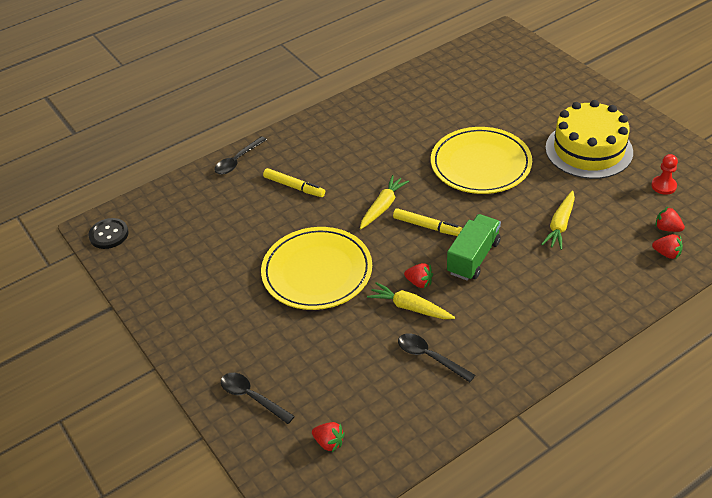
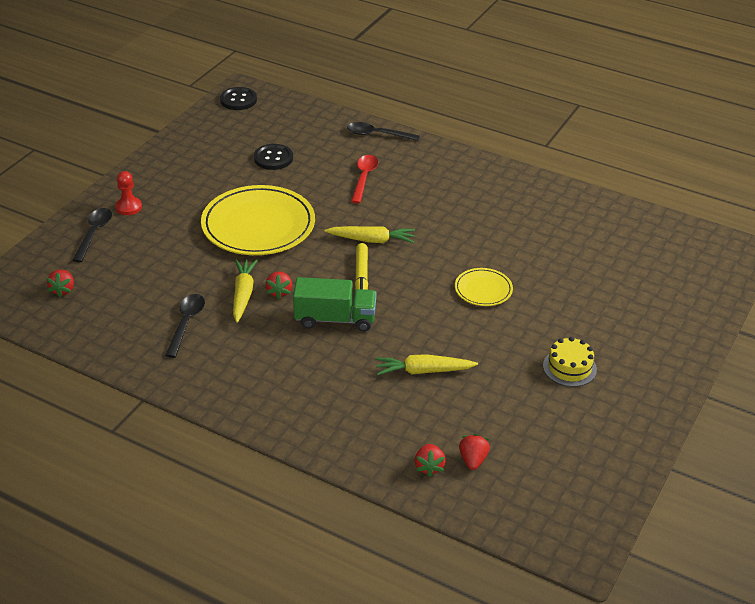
camera: 60 degrees right, 5 degrees down
(223, 235) = (273, 158): none -> black button
(294, 186) = (364, 178): yellow marker -> red spoon
(480, 164) = (483, 289): yellow plate -> yellow plate, size x0.48
(588, 150) = (569, 367): yellow cake -> yellow cake, size x0.48
(663, 186) = (548, 444): red pawn -> red pawn (128, 207)

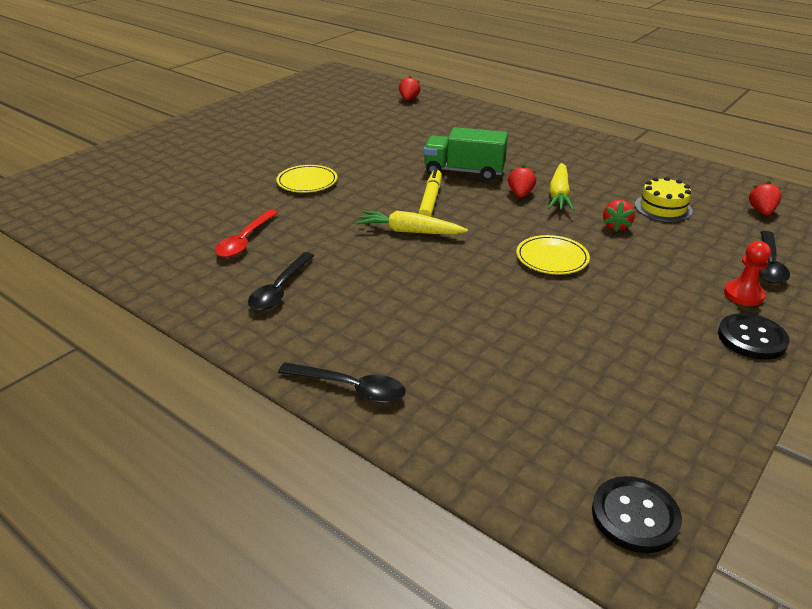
camera: 170 degrees left, 5 degrees down
(186, 323) = (612, 178): black spoon -> black spoon (280, 289)
(258, 225) = (552, 258): yellow plate -> yellow plate, size x0.48
(273, 158) = (540, 356): black button -> black button (752, 338)
(364, 178) = (397, 309): red spoon -> red spoon (245, 240)
(423, 371) = (393, 138): yellow carrot -> none
(473, 460) = (376, 100): red strawberry -> red strawberry (616, 226)
(569, 367) = (269, 132): yellow cake -> yellow cake (663, 208)

